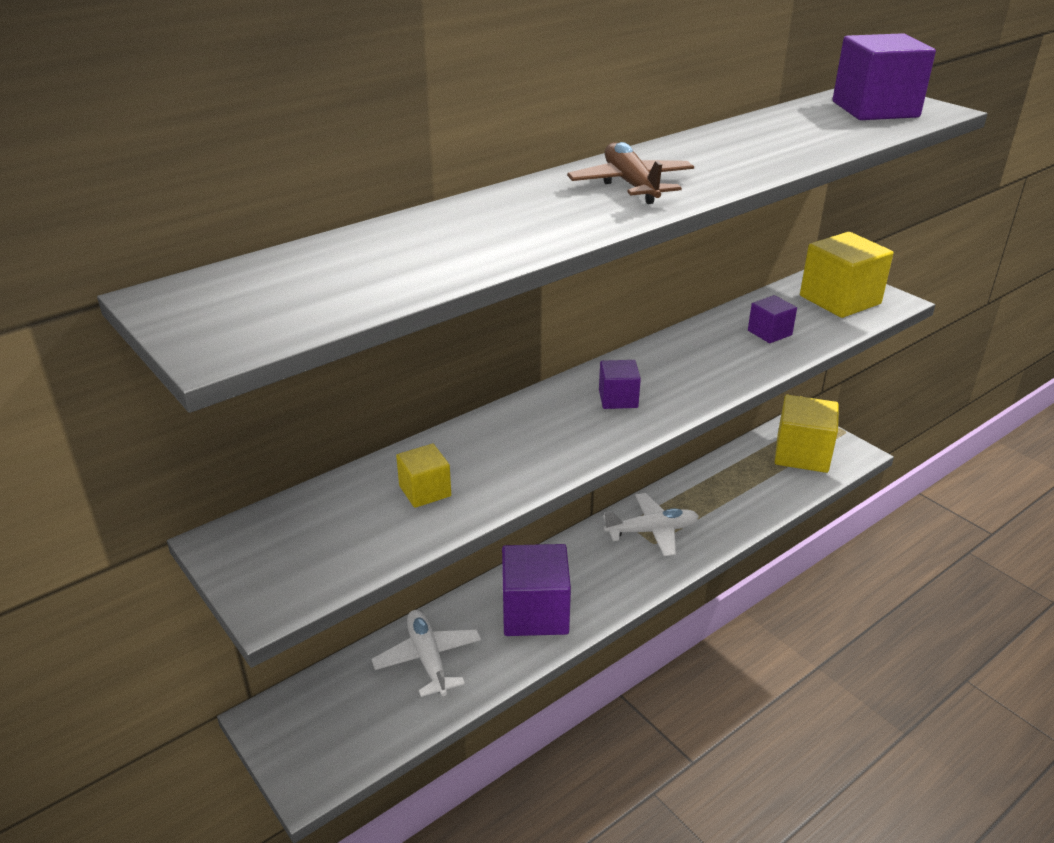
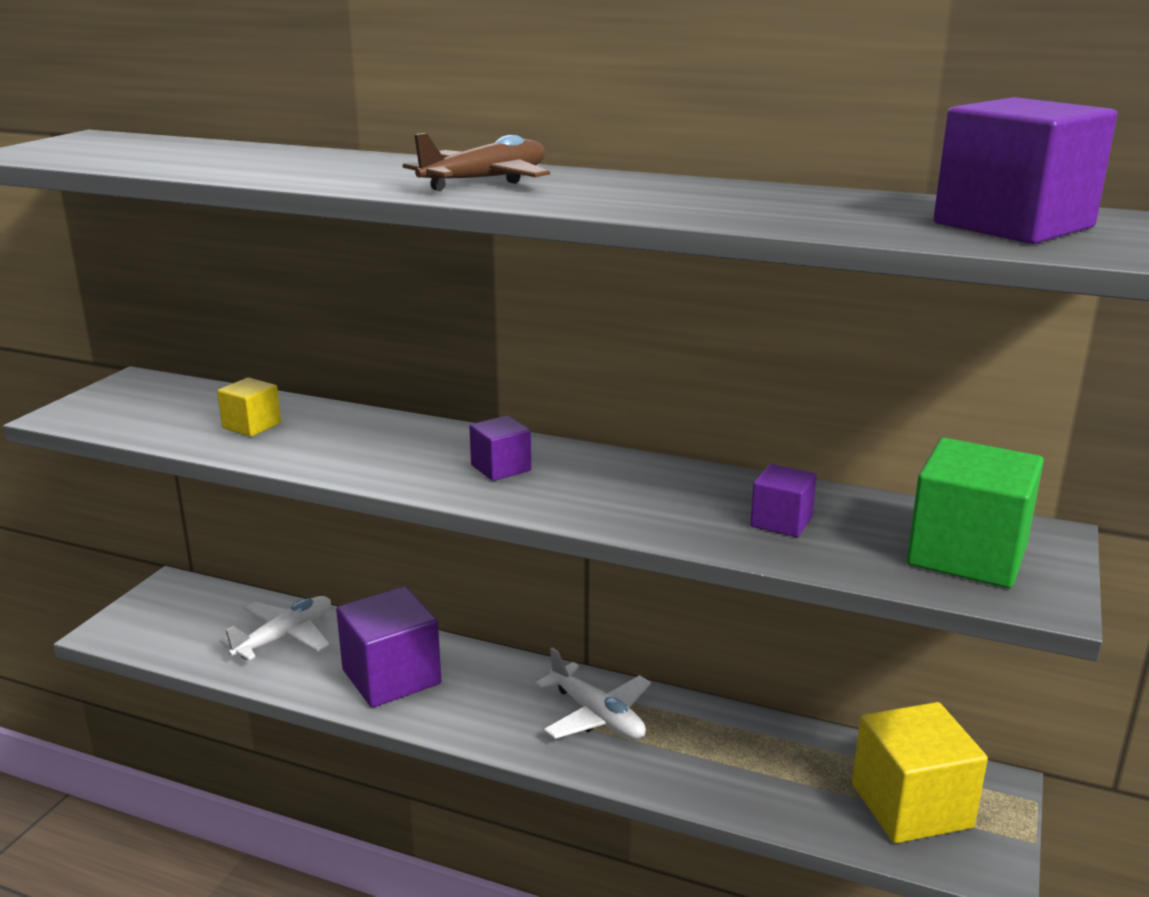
camera: 60 degrees right, 10 degrees down
(840, 300) = (967, 555): yellow cube -> green cube

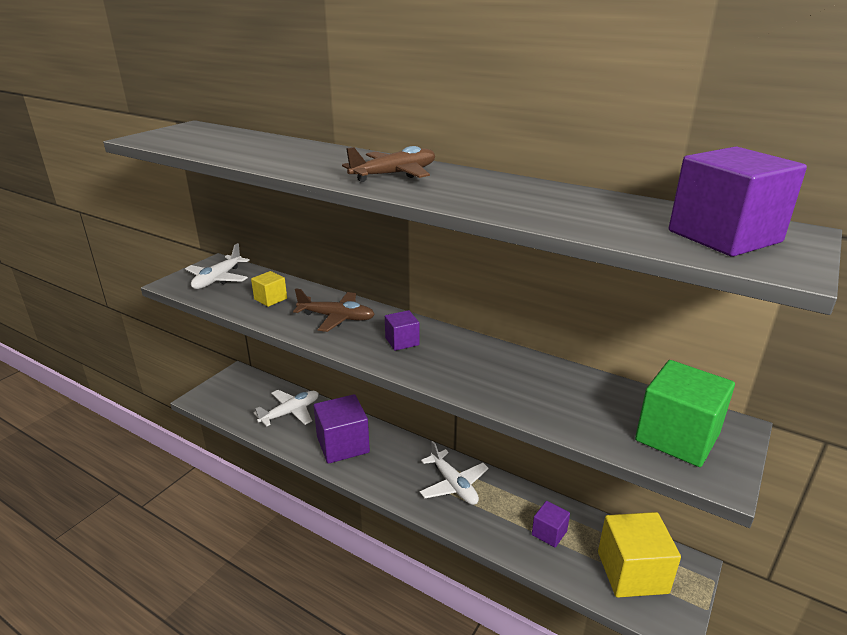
camera: 10 degrees right, 5 degrees up
(144, 404) = (217, 279): none -> white plane
(379, 444) = (337, 318): none -> brown plane
(781, 522) = (562, 398): purple cube -> purple cube (549, 533)

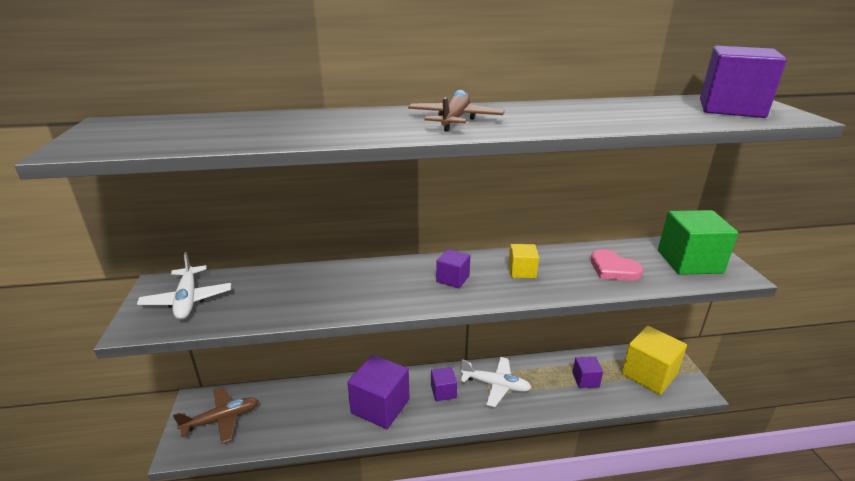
camera: 40 degrees left, 0 degrees up
(270, 299) = (280, 294): yellow cube -> yellow cube (522, 271)
(290, 412) = (299, 406): white plane -> none
(337, 318) = (371, 284): brown plane -> brown plane (222, 419)
(403, 463) = (443, 391): none -> purple cube
(568, 401) = (613, 269): none -> pink heart

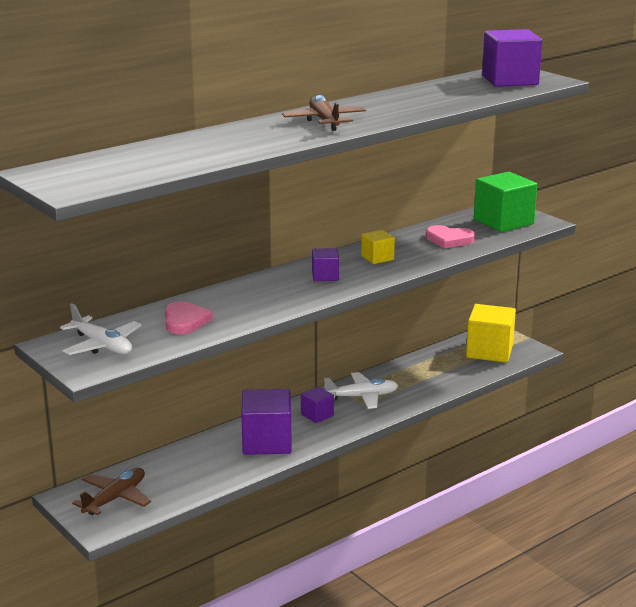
camera: 30 degrees left, 5 degrees down
(280, 294) = (185, 321): none -> pink heart
(585, 380) = (438, 370): purple cube -> none

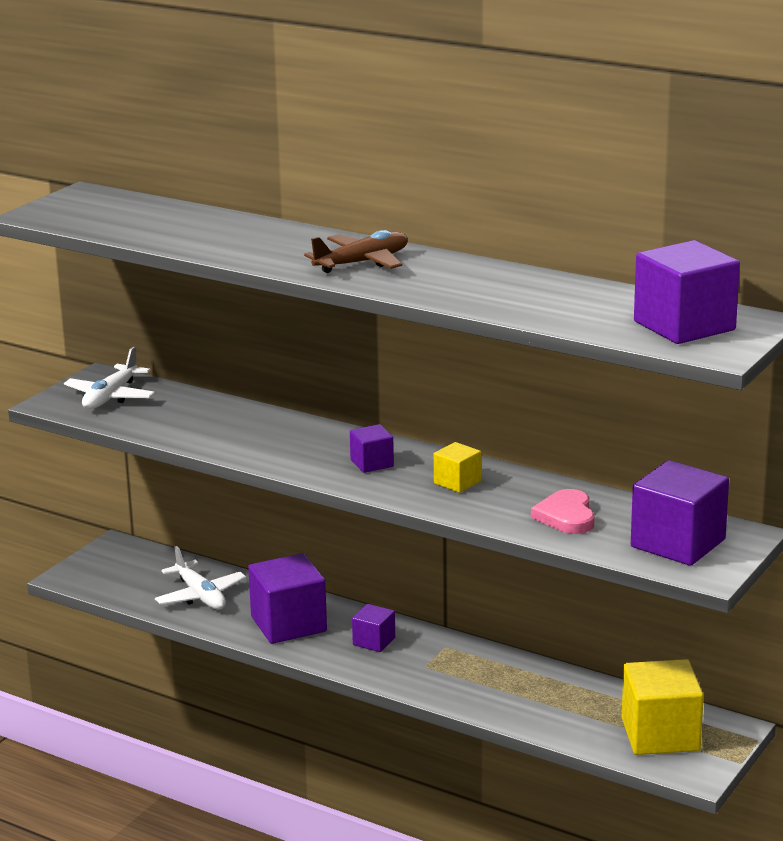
camera: 70 degrees right, 0 degrees up
(115, 498) = (125, 570): brown plane -> none
(185, 321) = (192, 419): pink heart -> none
(362, 397) = (443, 662): white plane -> white plane (200, 596)
(503, 222) = (678, 543): green cube -> purple cube

